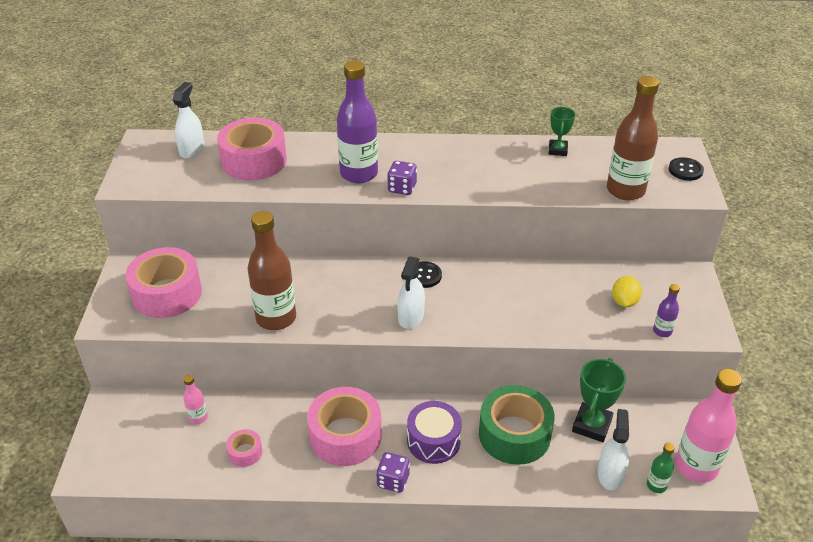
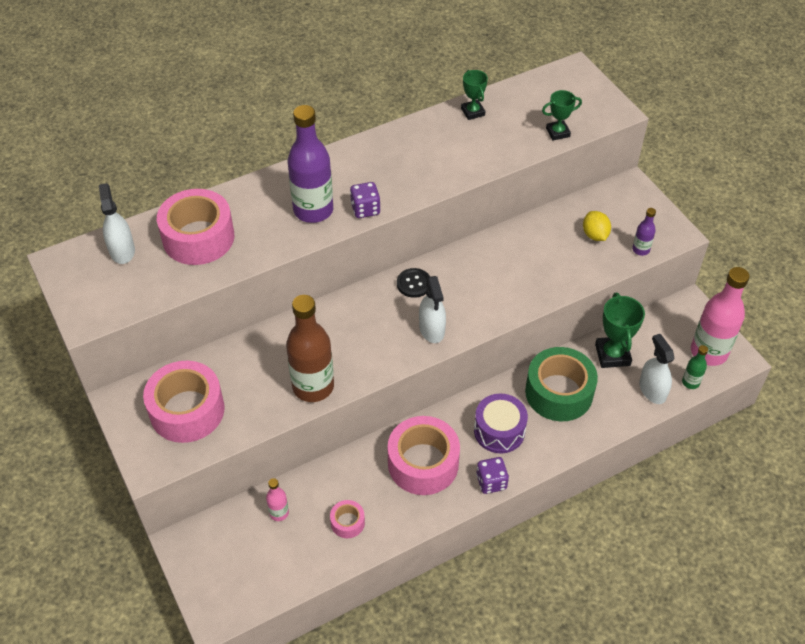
camera: 30 degrees left, 10 degrees up
(625, 190) = (557, 132): brown bottle -> green trophy
(685, 170) = (591, 91): black button -> none

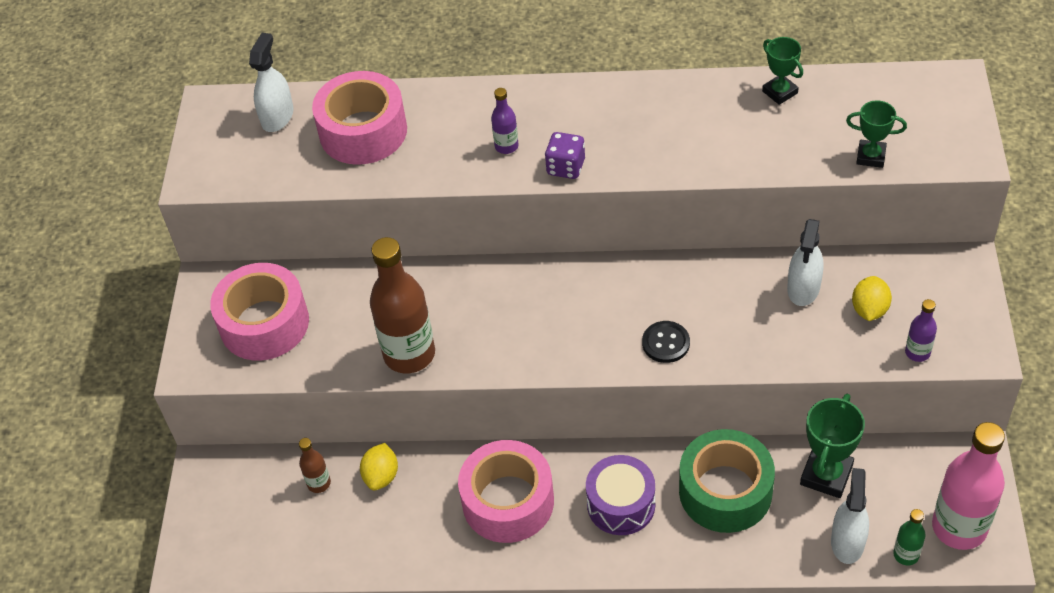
camera: 35 degrees right, 0 degrees up
(279, 513) = (319, 483): pink bottle -> brown bottle
(313, 210) = (506, 146): purple bottle -> purple bottle, size x0.46
(322, 487) = (381, 476): none -> yellow lemon
(347, 522) = (382, 529): pink tape -> none
(414, 284) = (601, 281): black button -> black button (666, 343)
(432, 329) = (585, 344): white spray bottle -> white spray bottle (803, 288)
(473, 112) = (780, 92): green trophy -> green trophy turned 45 degrees counterclockwise
(491, 482) = (571, 560): purple dice -> none

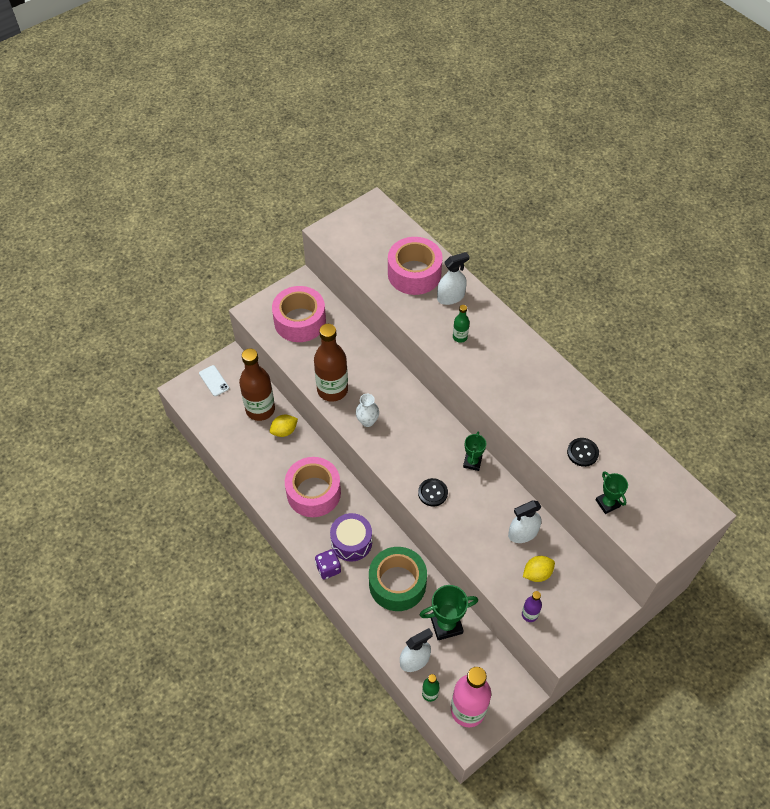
camera: 45 degrees right, 5 degrees up
(214, 511) = (214, 381): none -> white phone
(277, 117) = (391, 234): white spray bottle -> white spray bottle (450, 297)
(319, 483) = (260, 409): brown bottle -> brown bottle, size x2.15
(495, 346) = (367, 421): none -> white vase
(506, 146) = (460, 337): purple bottle -> green bottle
(566, 167) = (470, 371): purple dice -> purple dice (328, 568)
(780, 92) = (612, 432): green trophy -> green trophy (472, 462)
(783, 135) = (582, 453): none -> black button

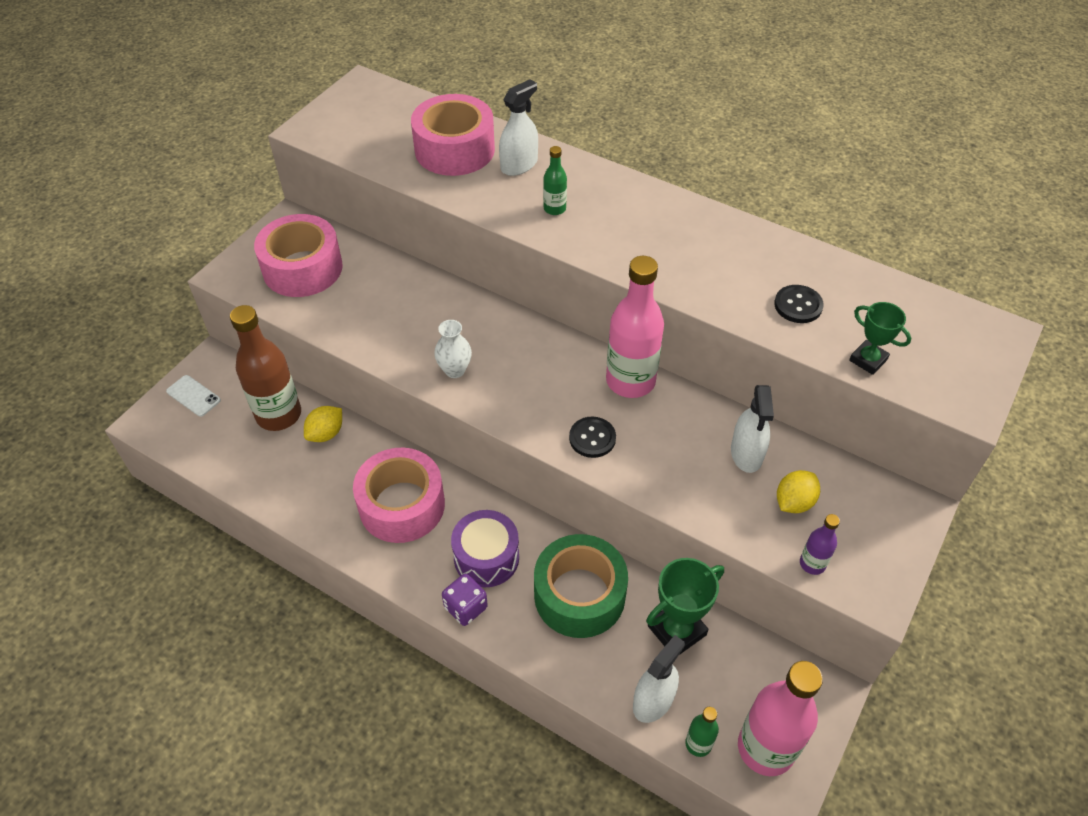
camera: 20 degrees left, 5 degrees down
(332, 390) = (385, 343): brown bottle -> none
(472, 462) = (630, 381): green trophy -> pink bottle
(523, 533) = (746, 453): white spray bottle -> white spray bottle turned 45 degrees counterclockwise

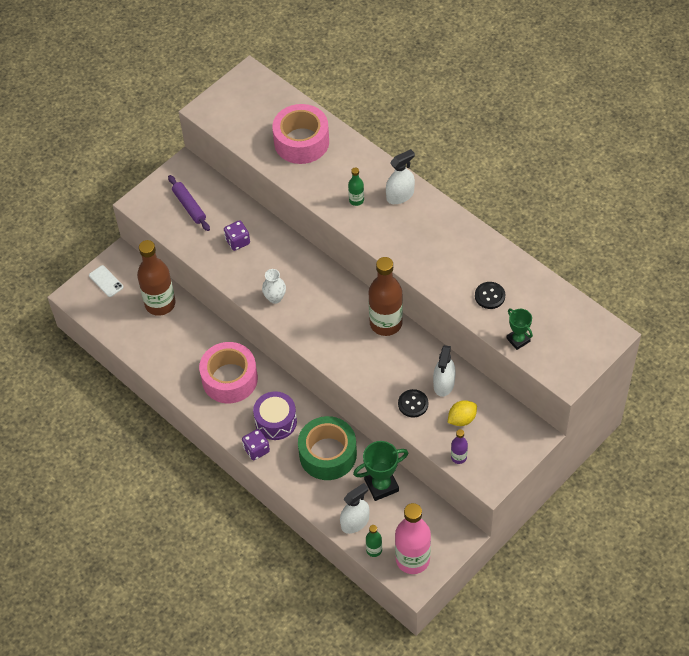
camera: 15 degrees right, 5 degrees up
(302, 268) = (189, 206): pink tape -> purple rolling pin
(326, 433) = (189, 322): yellow lemon -> none
(382, 303) = (237, 241): none -> purple dice
(519, 165) = (342, 161): white spray bottle -> white spray bottle (400, 195)
(592, 438) = (350, 358): black button -> black button (413, 404)
(630, 381) = (386, 323): pink bottle -> brown bottle

